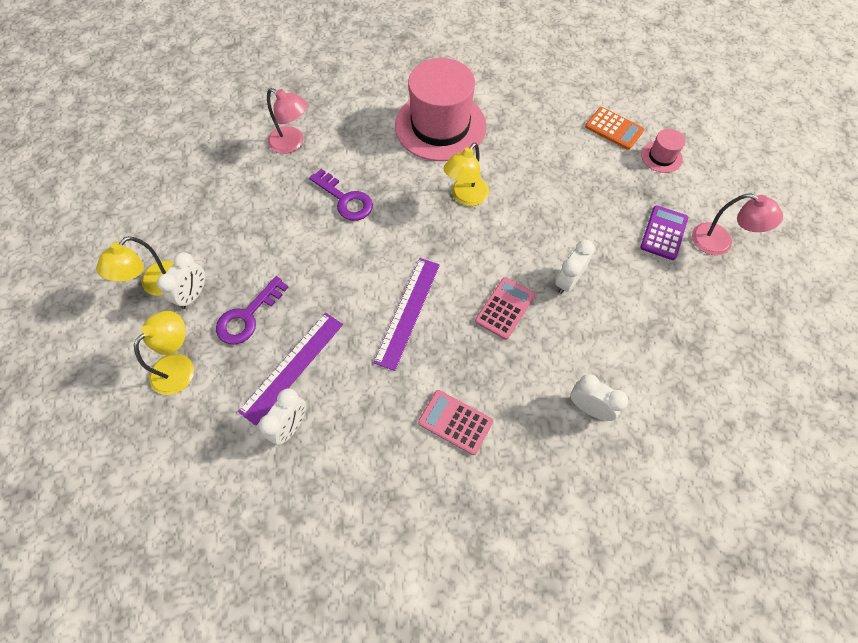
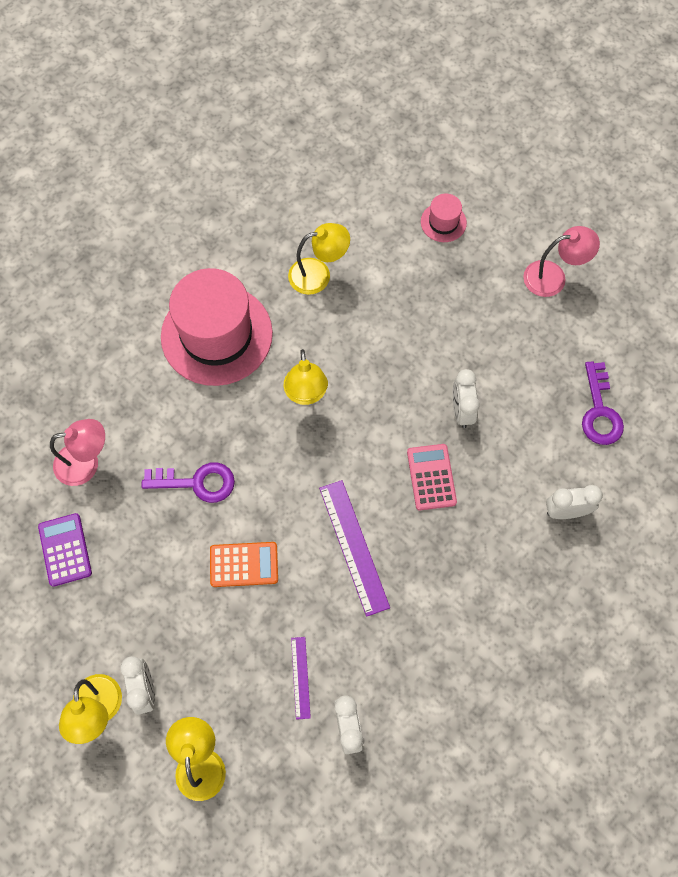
camera: 40 degrees left, 5 degrees up
(247, 316) = (216, 667): purple key -> purple key (599, 411)
(292, 367) = (300, 677): purple ruler -> purple ruler, size x0.55
(455, 422) = (476, 610): pink calculator -> none
(541, 133) = (318, 274): none -> yellow lamp
(614, 129) = (379, 221): orange calculator -> orange calculator (244, 564)
(664, 233) = (503, 302): purple calculator -> purple calculator (65, 550)

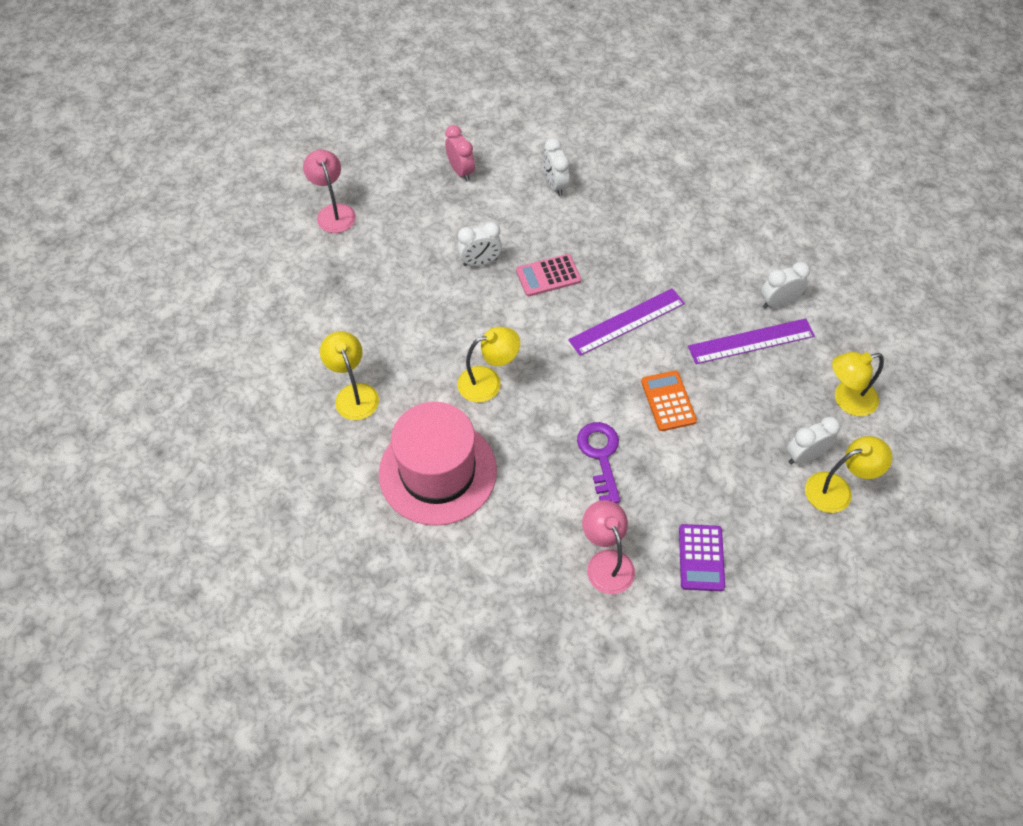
camera: 100 degrees left, 10 degrees down
(65, 550) = (701, 558): purple calculator -> purple calculator turned 60 degrees counterclockwise
(300, 677) = (751, 341): purple ruler -> purple ruler, size x1.82
(443, 222) = (282, 299): pink hat -> none
(599, 411) = (461, 171): purple key -> pink clock

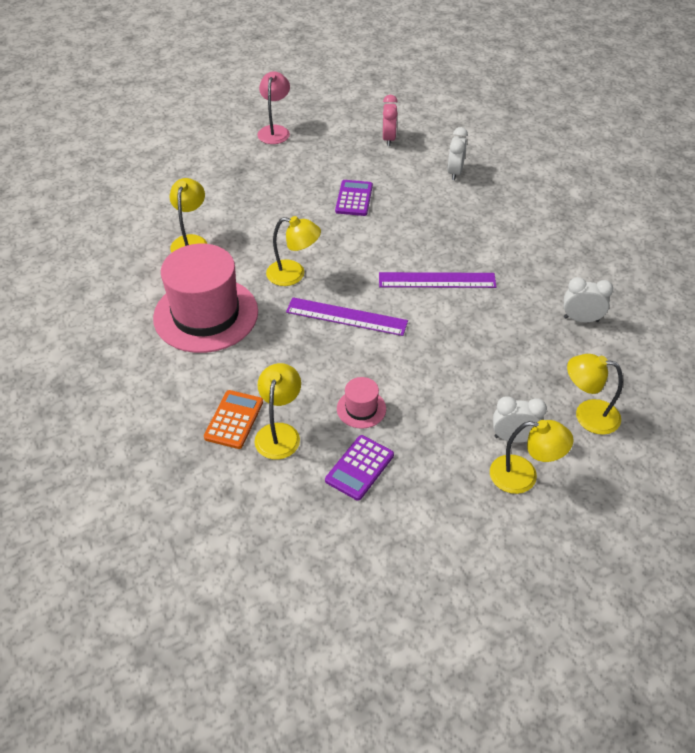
camera: 30 degrees right, 10 degrees down
(480, 262) = (354, 198): white clock -> purple calculator
(548, 275) = (399, 226): pink calculator -> none
(600, 456) = (338, 359): purple key -> none
(606, 562) = (279, 433): pink lamp -> yellow lamp
(659, 497) = (361, 408): none -> pink hat
(668, 401) = (425, 347): orange calculator -> orange calculator (234, 420)
(751, 341) = (533, 336): purple ruler -> purple ruler (346, 316)

